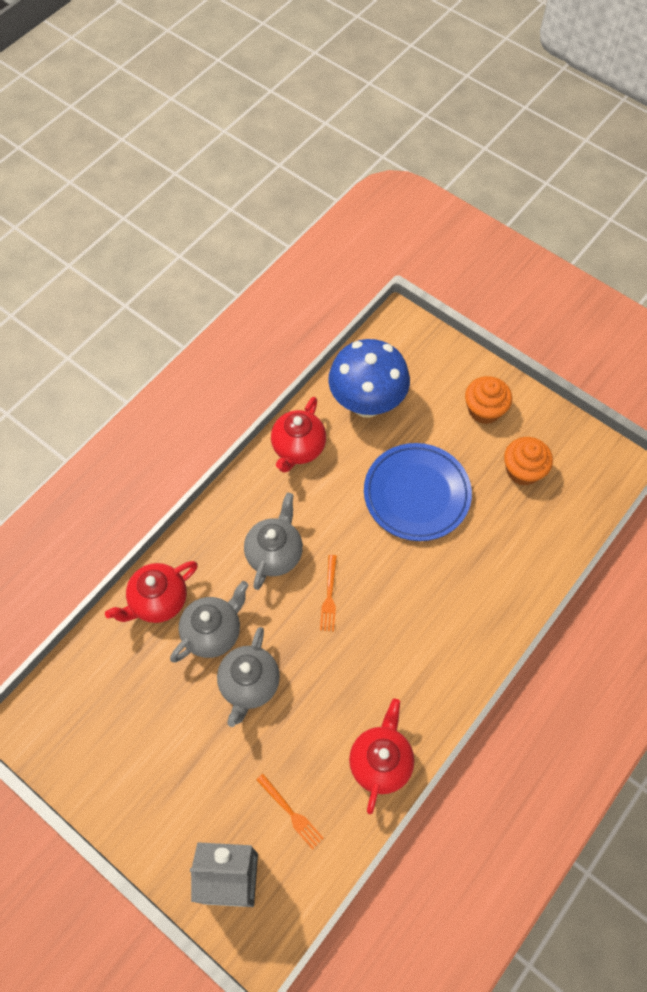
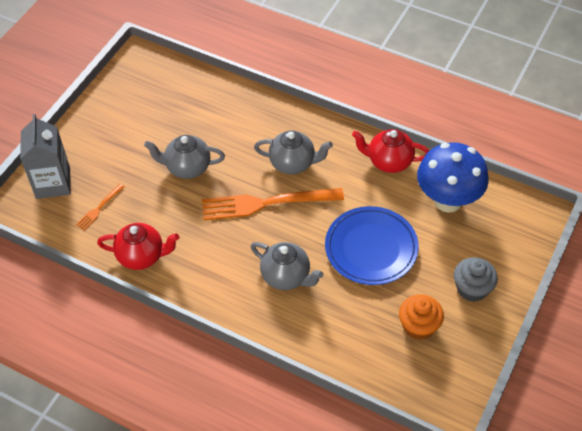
camera: 80 degrees right, 10 degrees down
(158, 601) = (239, 104): red teapot -> none
(213, 632) = (222, 139): grey teapot -> grey teapot (286, 276)
(329, 596) = (266, 203): orange fork -> orange fork, size x2.23
(484, 410) = (472, 288): orange cupcake -> grey cupcake

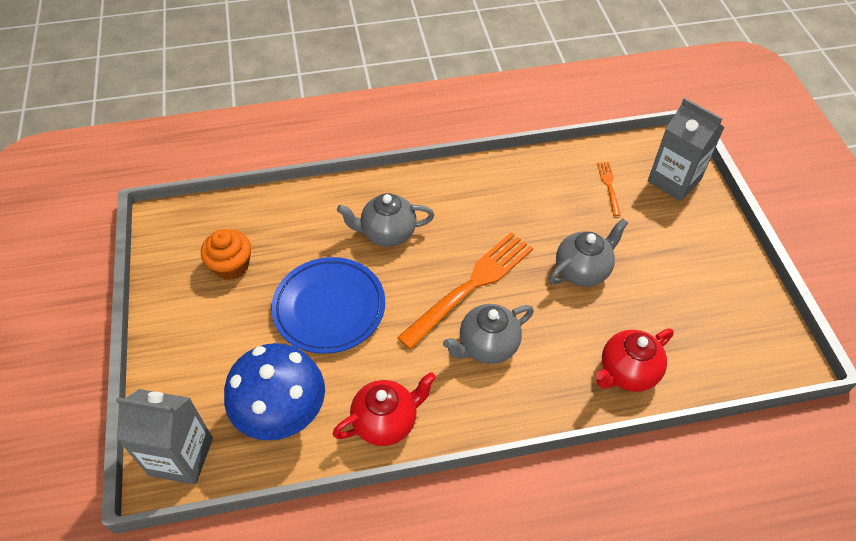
camera: 140 degrees right, 0 degrees up
(142, 256) = (526, 174): red teapot -> red teapot (627, 373)
(472, 288) = (198, 332): grey cupcake -> none
(523, 216) = (181, 456): none -> grey carton

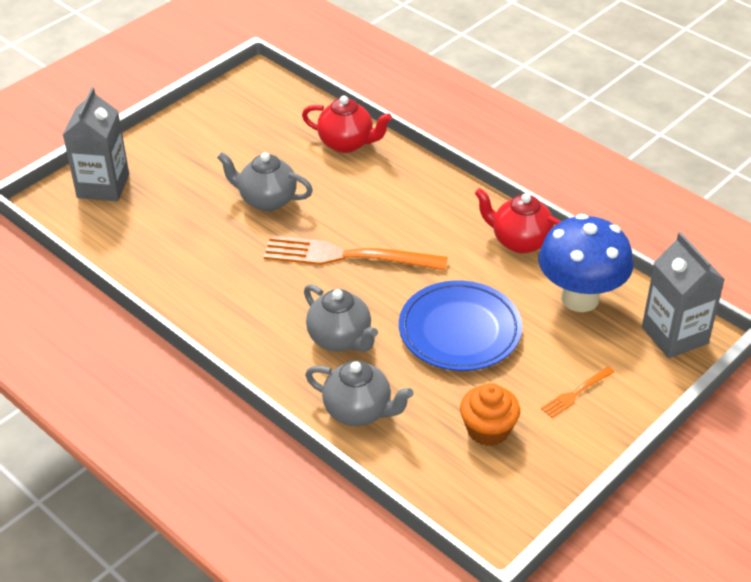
camera: 125 degrees left, 10 degrees down
(487, 346) = (398, 220): grey teapot -> grey teapot (359, 411)
(608, 186) = (145, 222): orange fork -> orange fork (575, 393)

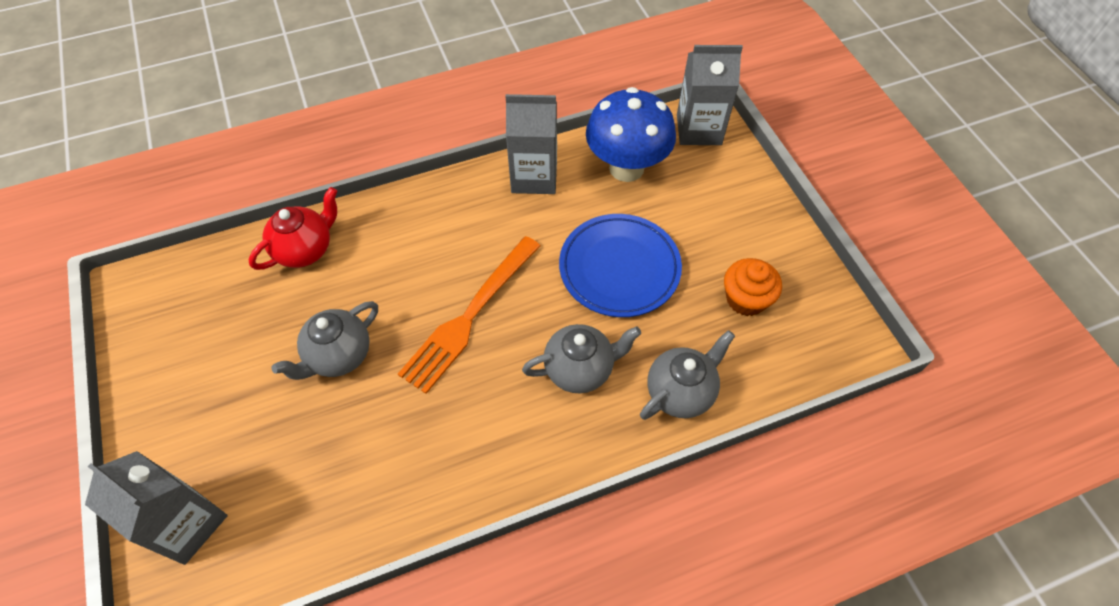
camera: 65 degrees left, 15 degrees up
(519, 241) = (534, 177): red teapot -> grey carton
(575, 393) = (732, 220): orange fork -> none

